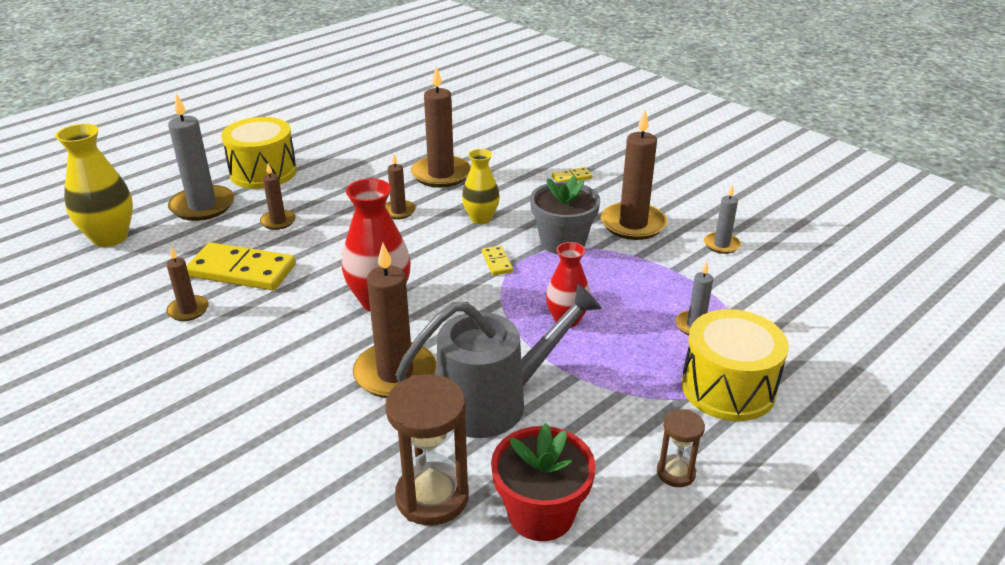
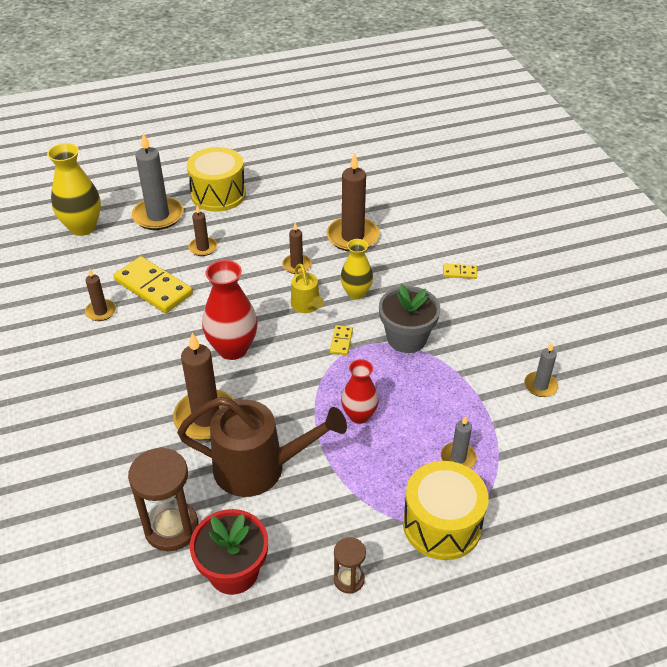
camera: 25 degrees right, 10 degrees up
(436, 242) = (307, 306): none -> yellow watering can
(494, 401) = (259, 468): grey watering can -> brown watering can
(633, 224) = (478, 339): brown candle -> none

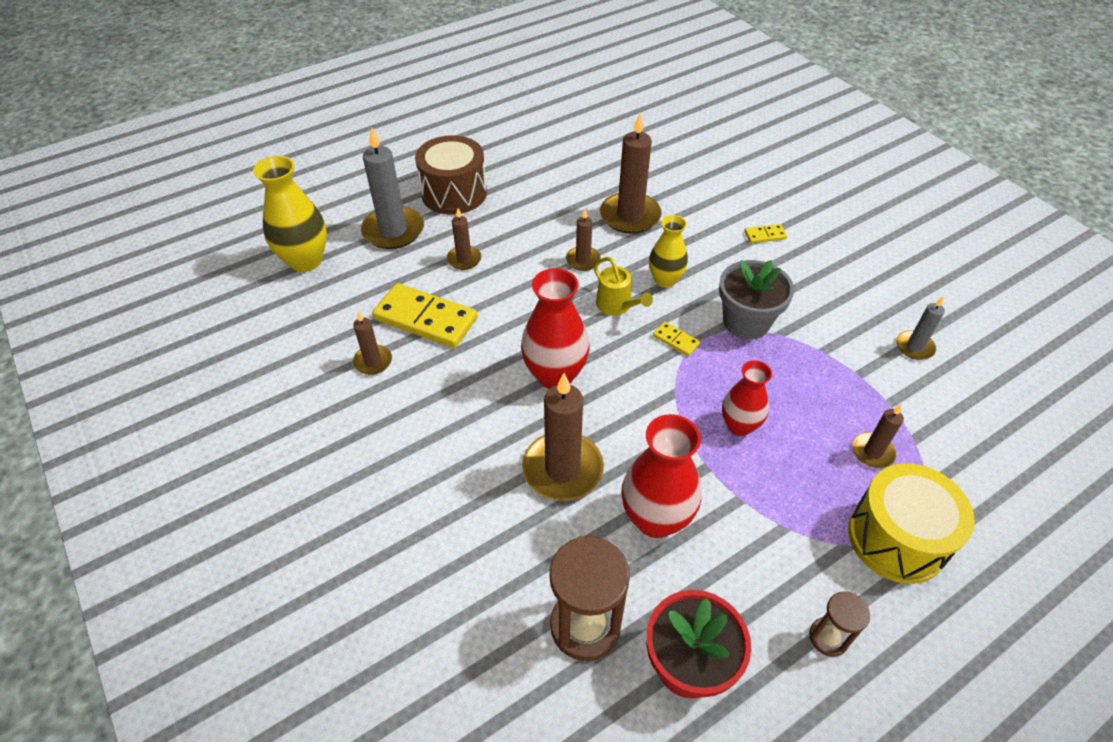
camera: 15 degrees left, 5 degrees up
(218, 194) = (454, 193): yellow drum -> brown drum
(259, 468) = (655, 519): brown watering can -> red vase
(341, 341) = (676, 340): yellow domino -> yellow domino turned 45 degrees counterclockwise
(458, 458) = (872, 452): grey candle -> brown candle

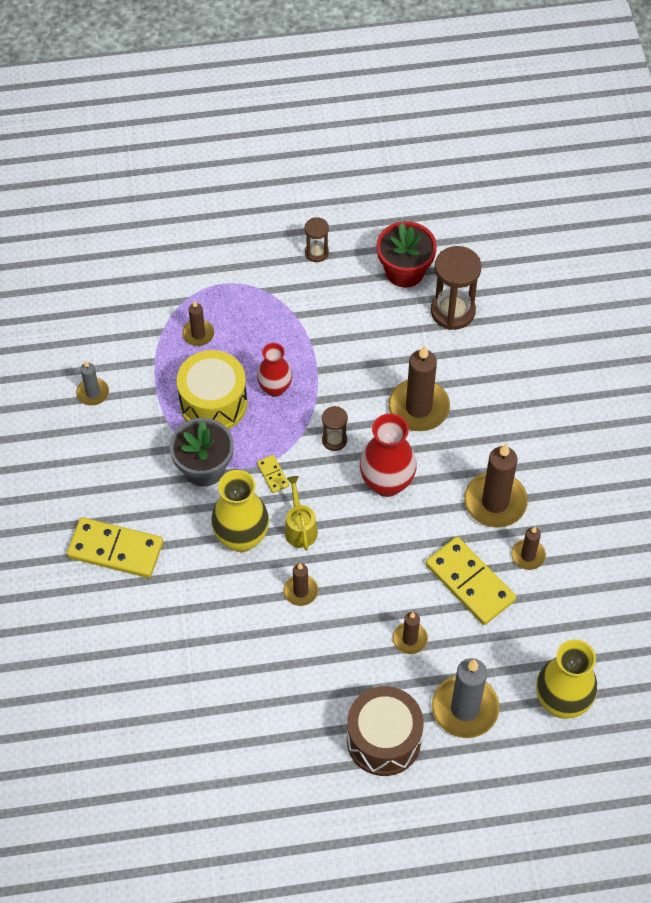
camera: 155 degrees left, 10 degrees up
(630, 216) = (224, 629): brown candle -> brown candle (495, 502)
(636, 396) = (334, 440): none -> brown hourglass
(655, 519) = (374, 351): red vase -> none
(665, 280) = (241, 538): yellow vase -> yellow vase, size x1.56
(765, 235) = (115, 550): yellow domino -> yellow domino, size x2.24
(896, 538) = (232, 281): yellow drum -> yellow drum (213, 403)

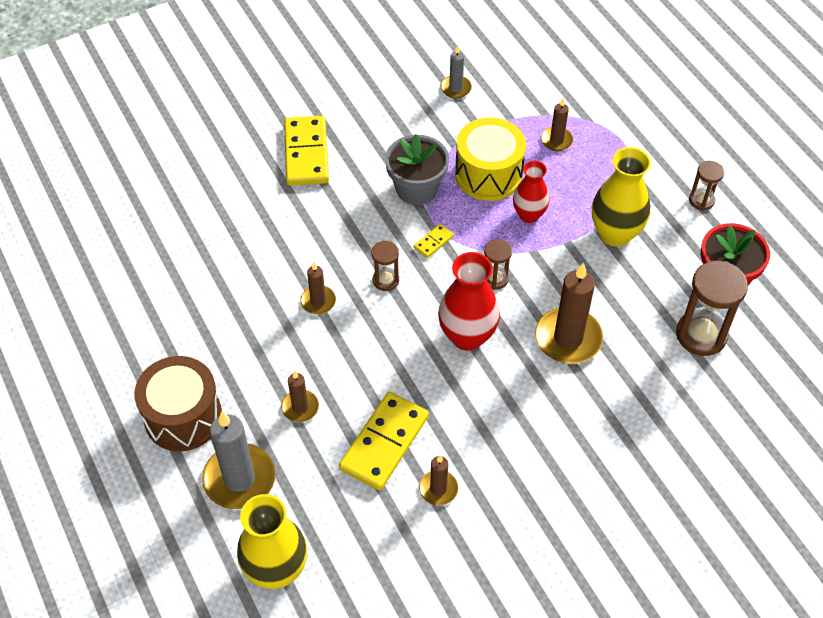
camera: 70 degrees right, 5 degrees down
(241, 538) = (356, 239): yellow vase -> yellow vase (615, 234)
(300, 528) = (385, 280): yellow watering can -> brown hourglass
(495, 502) = (489, 439): brown candle -> none

